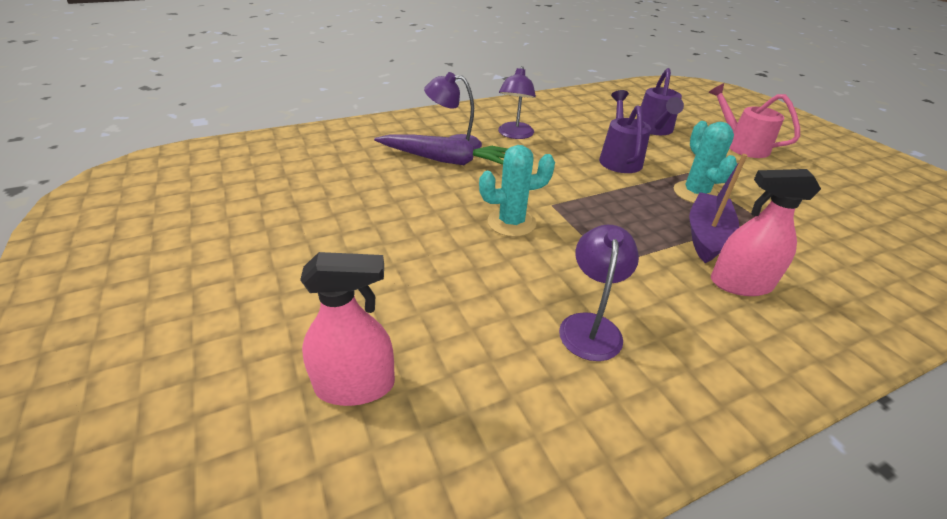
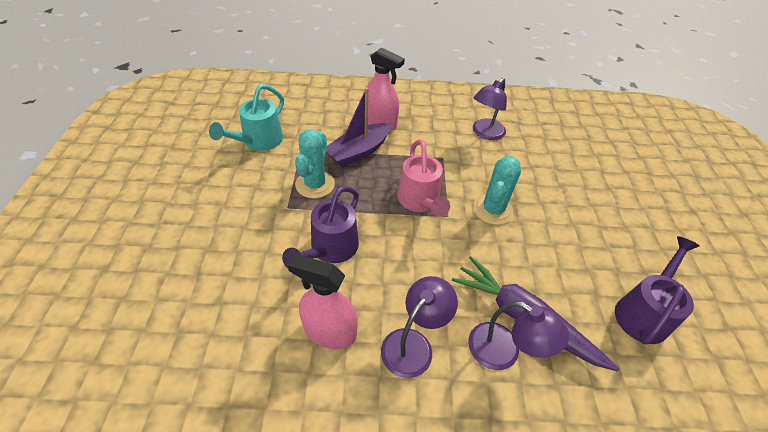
camera: 155 degrees left, 10 degrees up
(355, 385) = (613, 148): pink spray bottle -> pink spray bottle (330, 331)
(511, 222) = (492, 210): turquoise cactus -> turquoise cactus turned 75 degrees counterclockwise
(654, 130) = (226, 284): purple watering can -> purple watering can (644, 312)
(741, 145) = (175, 221): pink watering can -> pink watering can (420, 201)
(807, 212) = (258, 141): none -> turquoise watering can

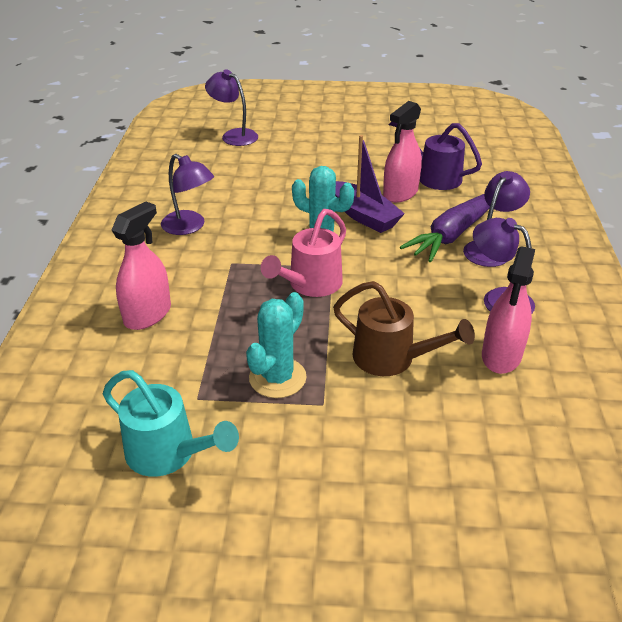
camera: 85 degrees left, 10 degrees down
(315, 184) = (277, 378): turquoise cactus -> turquoise cactus turned 75 degrees counterclockwise
(330, 249) = (392, 359): purple watering can -> brown watering can
(359, 152) = (211, 335): purple boat -> purple boat (364, 216)
(420, 201) = (310, 285): pink watering can -> pink watering can turned 135 degrees clockwise
(591, 275) = (400, 193): none -> pink spray bottle
(644, 150) = (234, 135): none -> purple lamp

